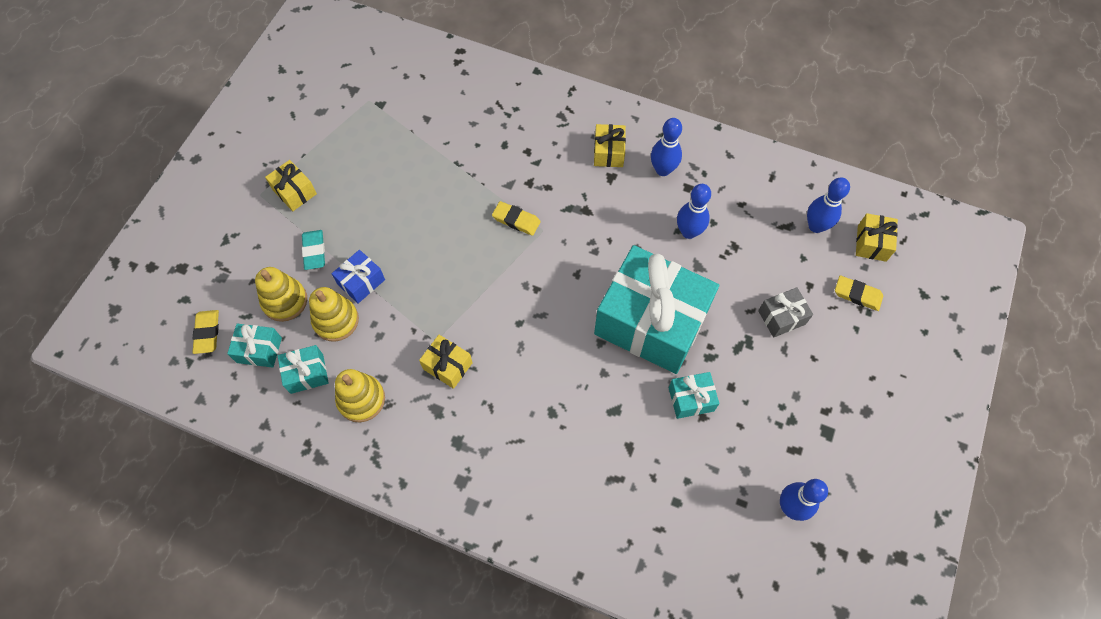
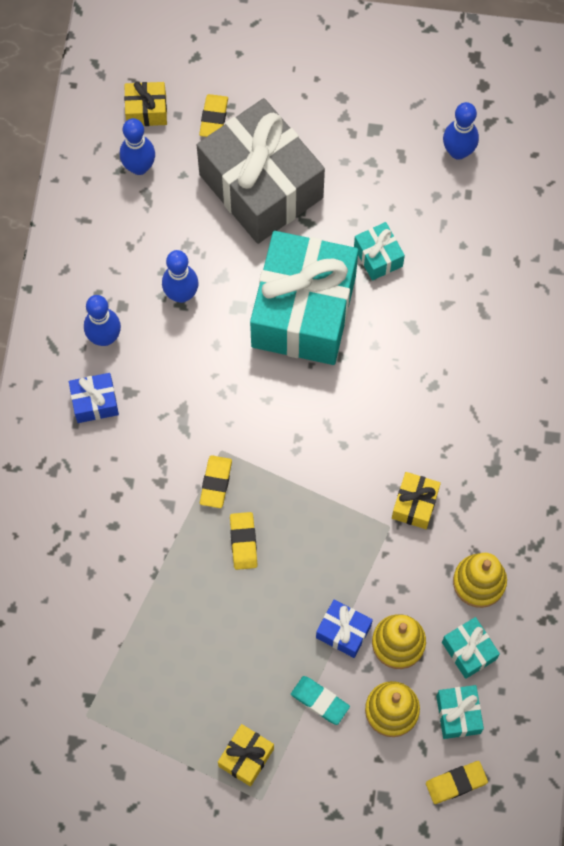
camera: 105 degrees left, 5 degrees up
(314, 251) = (320, 701): turquoise eraser -> turquoise eraser turned 60 degrees clockwise
(461, 228) = (243, 542): none -> yellow eraser
(608, 152) = (95, 402): yellow gift -> blue gift
(781, 317) = (261, 186): grey gift -> grey gift, size x2.42

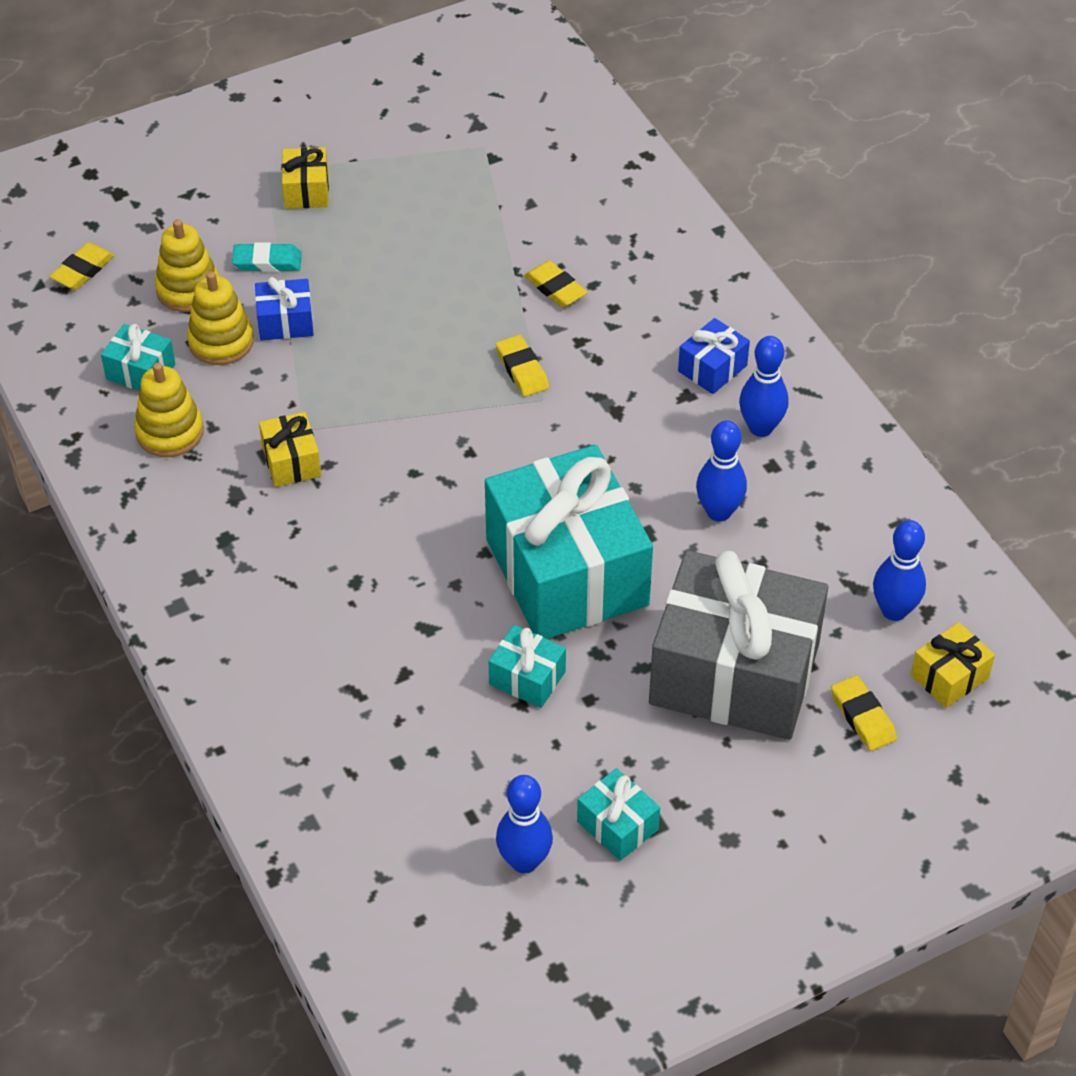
camera: 145 degrees right, 20 degrees down
(243, 542) = (449, 338): yellow eraser -> yellow eraser (555, 288)
(458, 714) = (117, 319): turquoise gift -> turquoise gift (617, 825)

